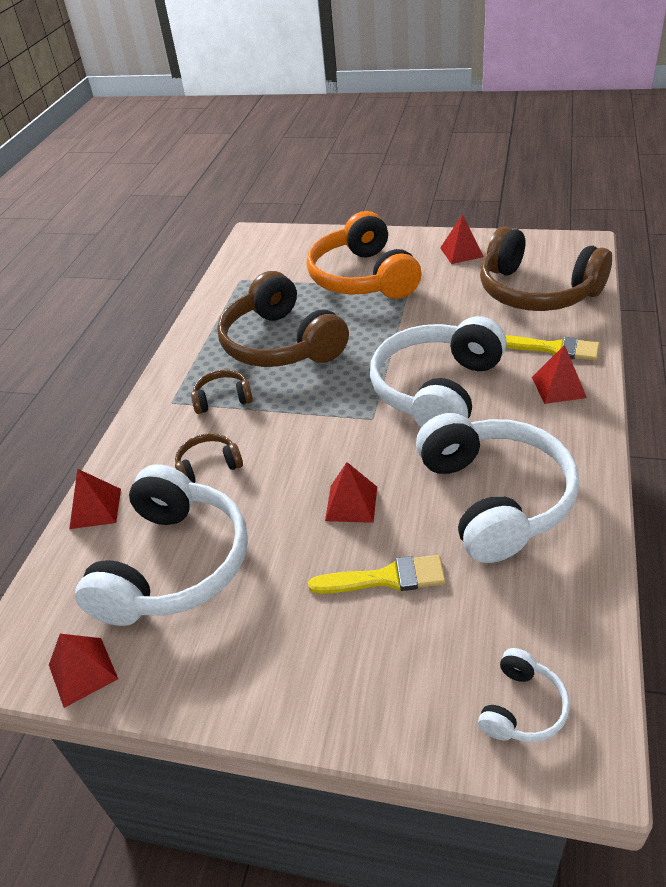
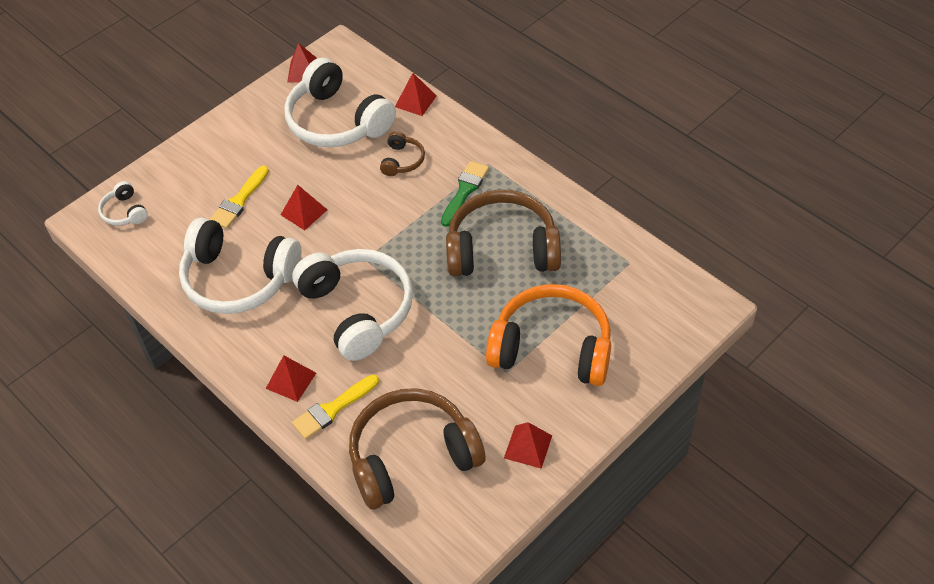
camera: 120 degrees right, 10 degrees up
(223, 399) = (464, 191): brown headphones -> green brush

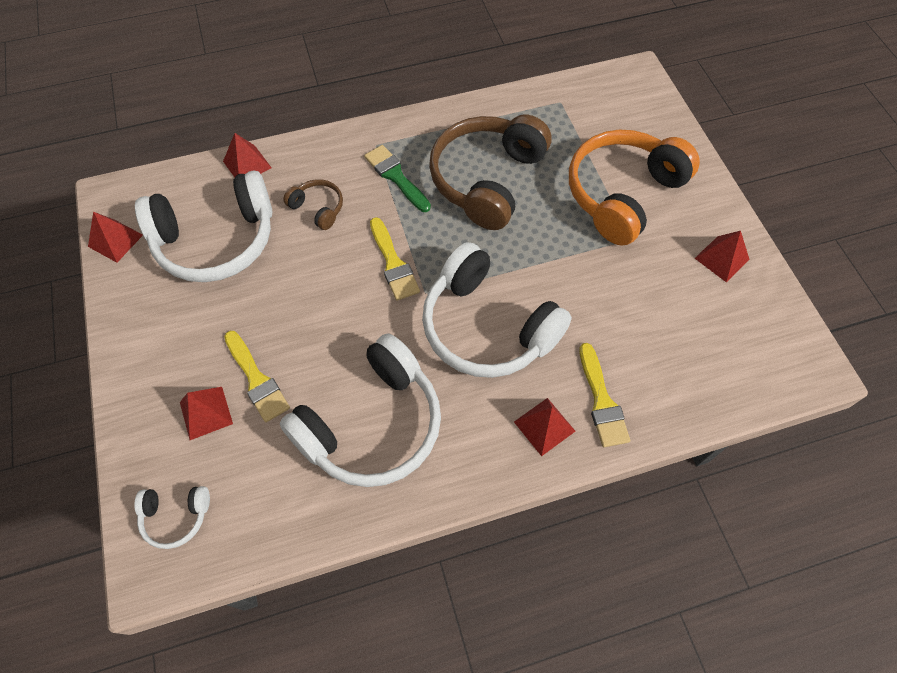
camera: 65 degrees left, 10 degrees up
(304, 212) = (321, 322): red pyramid -> red pyramid (206, 412)
(358, 310) = (487, 326): white headphones -> white headphones turned 135 degrees counterclockwise
(380, 228) = (393, 263): none -> yellow brush
(412, 457) = (692, 354): brown headphones -> none

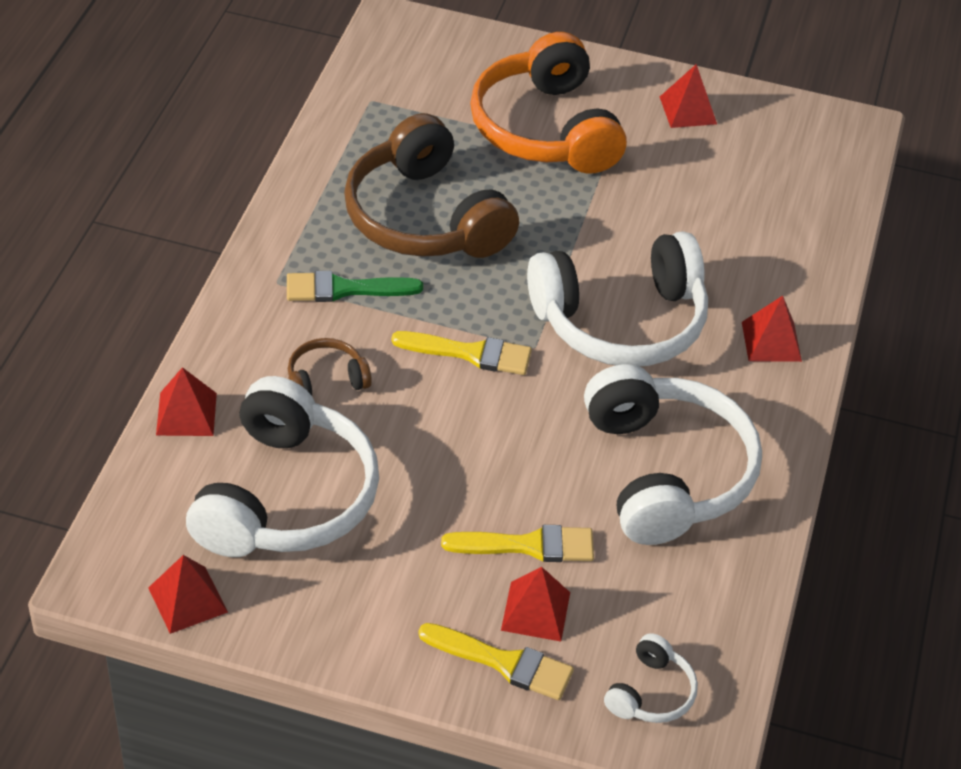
camera: 60 degrees left, 15 degrees down
(601, 401) = (776, 285): yellow brush -> yellow brush (503, 662)

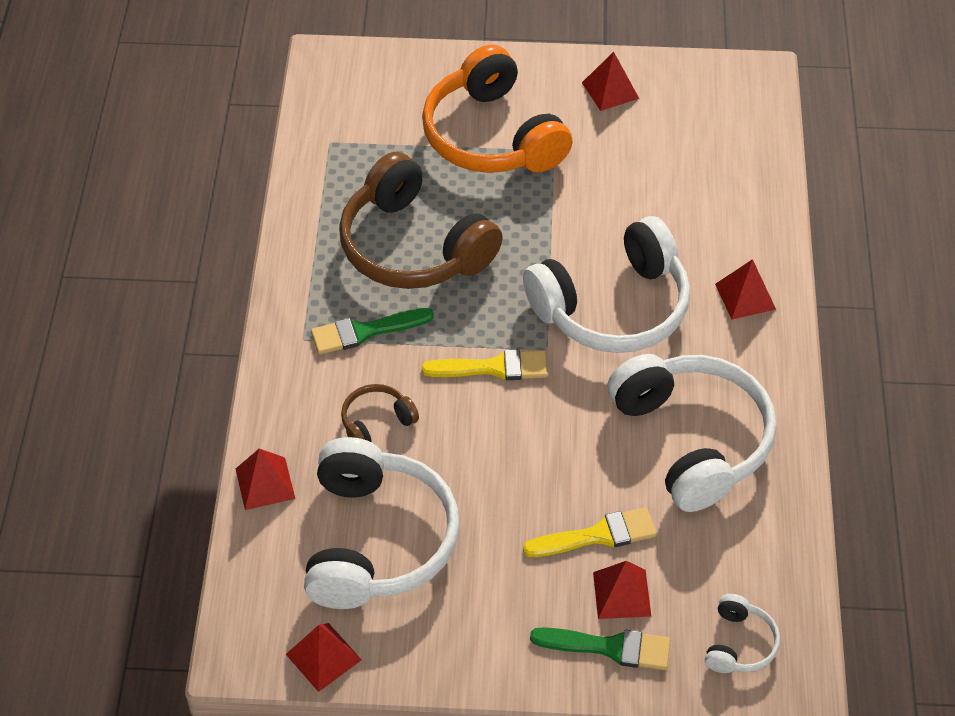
camera: 10 degrees left, 5 degrees up
(503, 662) = (609, 647): yellow brush -> green brush

